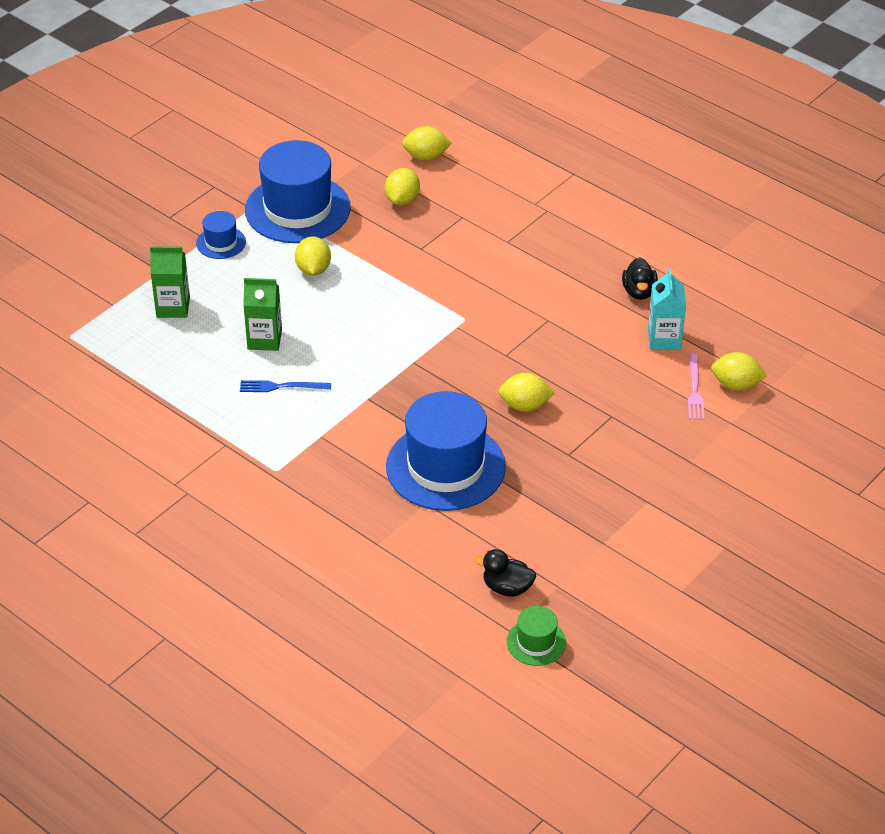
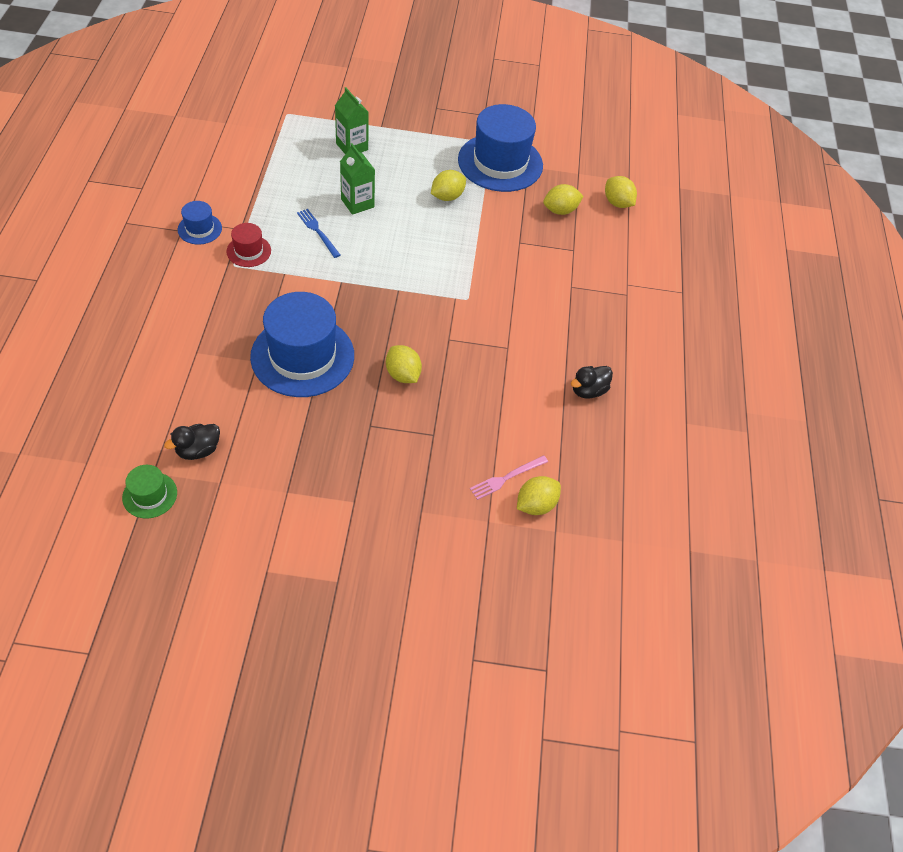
camera: 50 degrees right, 10 degrees up
(221, 242) = (433, 141): blue hat -> blue hat (200, 229)
(265, 451) = (249, 251): none -> red hat
(507, 588) = (198, 450): black duck -> black duck turned 105 degrees counterclockwise
(664, 339) = (548, 431): turquoise carton -> none
(736, 385) = (536, 505): yellow lemon -> yellow lemon turned 75 degrees clockwise

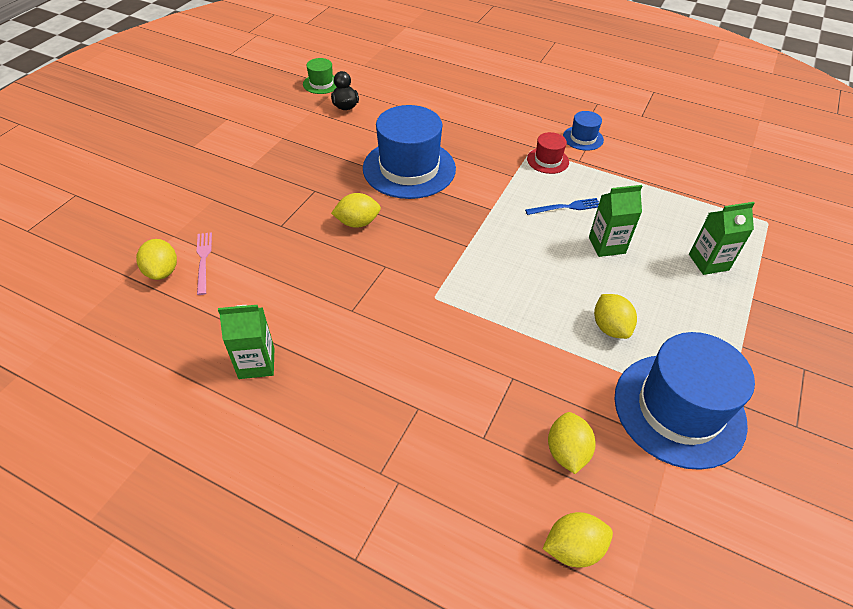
camera: 115 degrees right, 5 degrees down
(588, 390) = (256, 363): black duck -> green carton

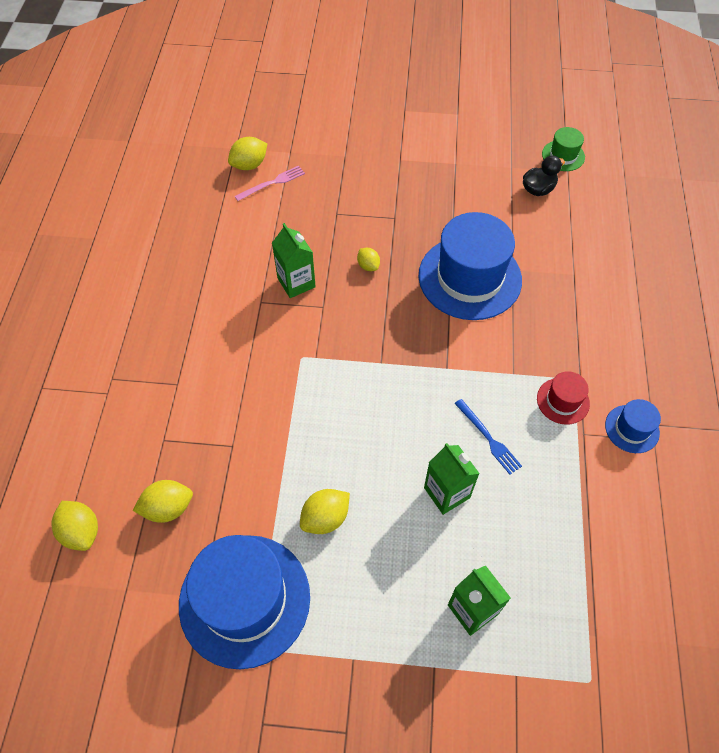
camera: 70 degrees right, 10 degrees up
(256, 363) = (183, 262): green carton -> green carton (296, 282)
(357, 223) = (368, 266): yellow lemon -> yellow lemon, size x0.63

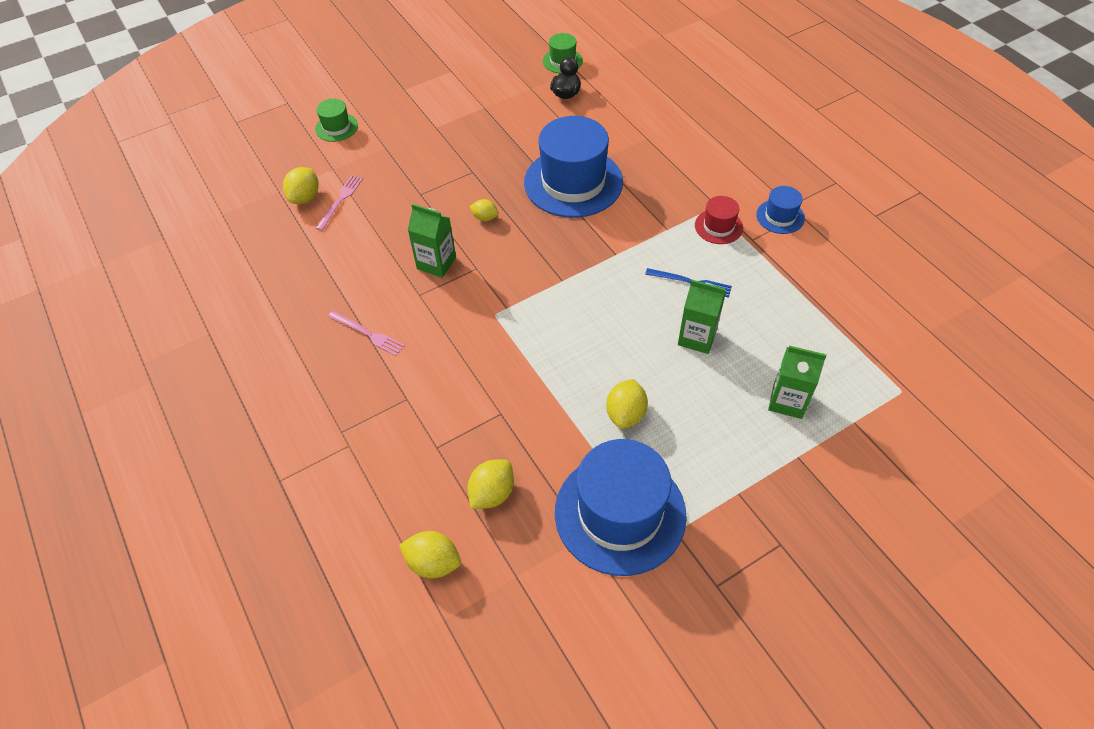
camera: 35 degrees left, 5 degrees down
(196, 310) = (368, 334): none -> pink fork
(323, 116) = (336, 127): none -> green hat

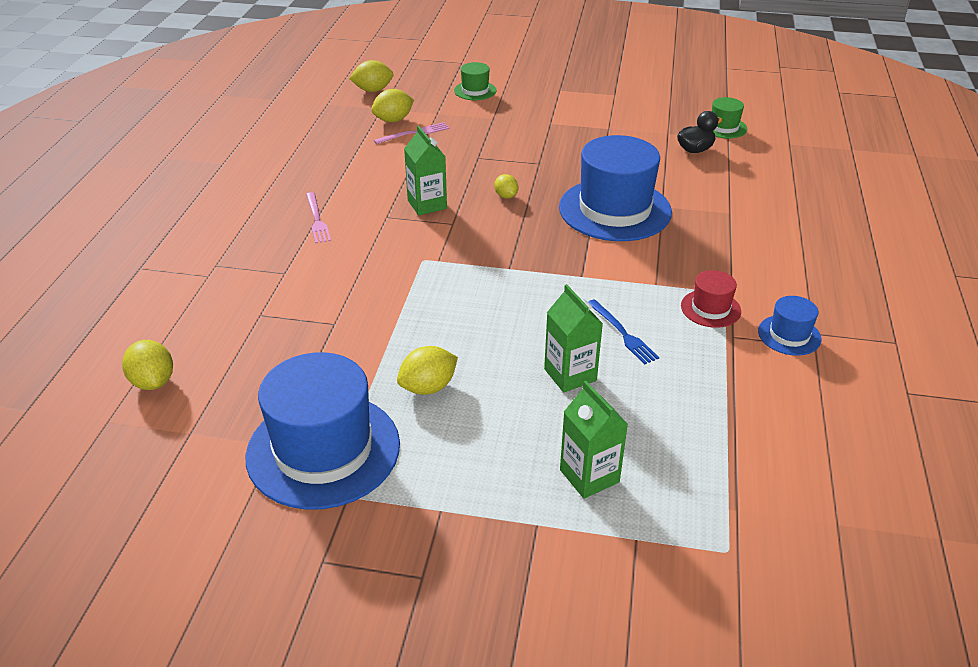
camera: 40 degrees right, 15 degrees down
(492, 493) = (253, 368): yellow lemon -> yellow lemon (373, 90)

